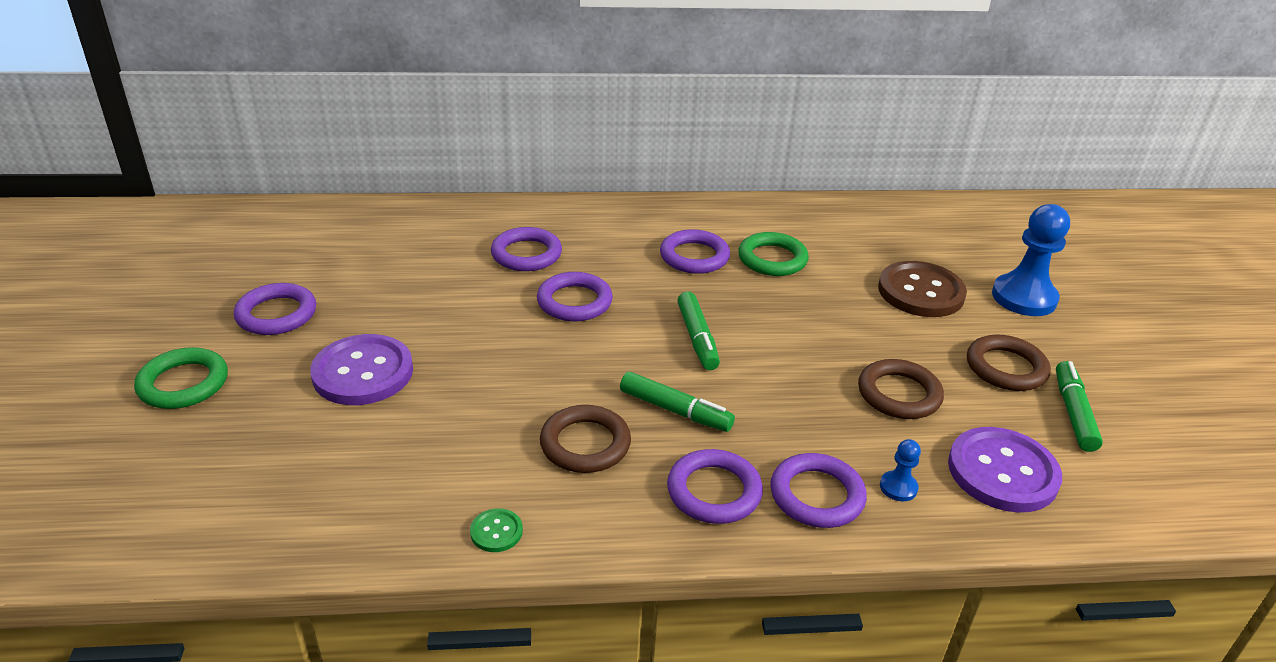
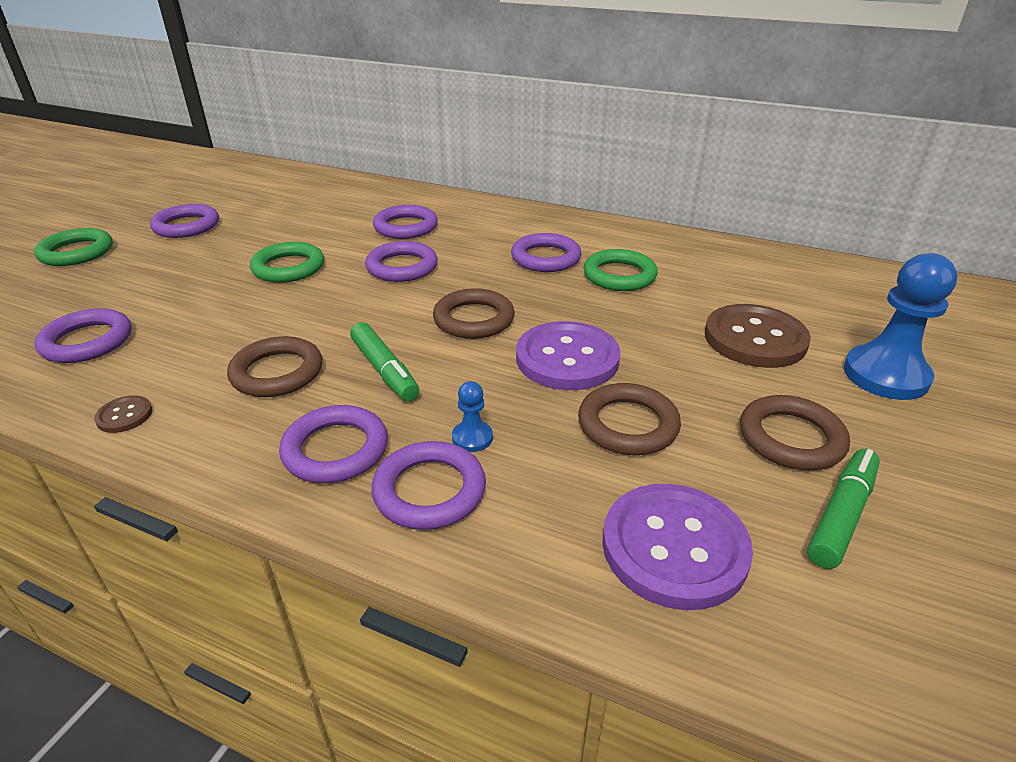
camera: 30 degrees right, 0 degrees up
(353, 477) = (87, 341): none -> purple ring
(363, 372) = (189, 275): purple button -> purple button (567, 358)
(461, 334) = (288, 267): none -> green ring
(496, 532) = (124, 415): green button -> brown button
(697, 338) = (474, 319): green marker -> brown ring
(898, 487) = (527, 516): blue pawn -> blue pawn (472, 438)

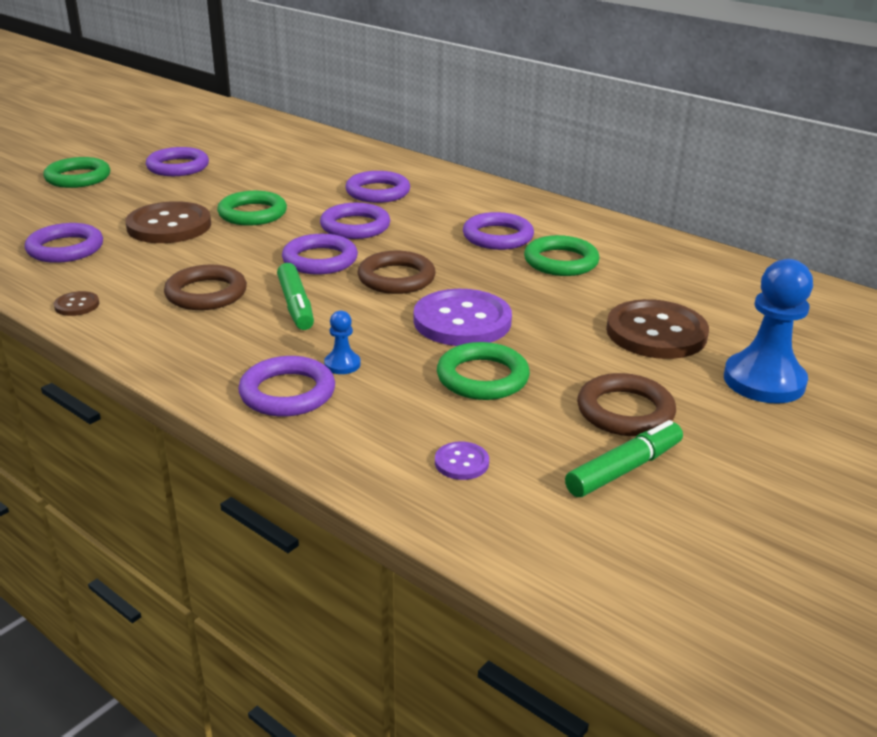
camera: 15 degrees right, 5 degrees down
(202, 295) = (169, 226): none -> brown button
(335, 449) = (228, 354): purple ring -> purple ring (320, 260)
(628, 425) = (482, 377): brown ring -> green ring
(674, 547) = (461, 462): purple button -> purple button, size x0.44

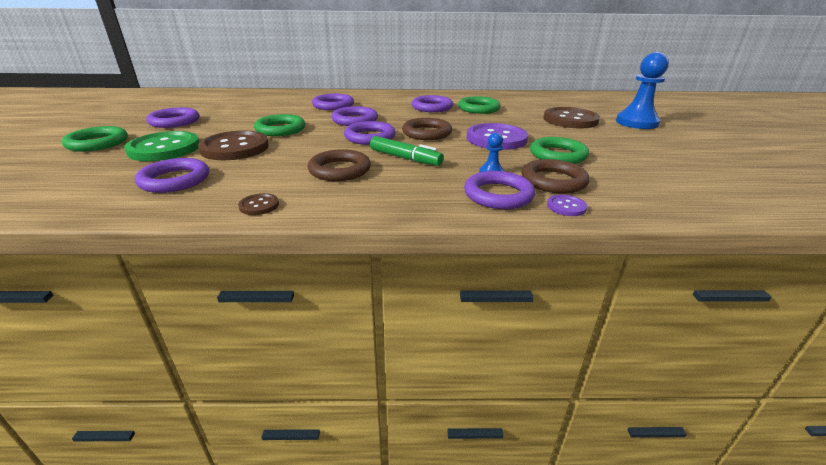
camera: 40 degrees left, 0 degrees up
(114, 204) = (164, 148): none -> green button
(461, 462) = (636, 188): purple button -> purple button (566, 207)
(624, 469) = (681, 164): green marker -> none
(625, 411) = (630, 146): brown ring -> brown ring (553, 181)

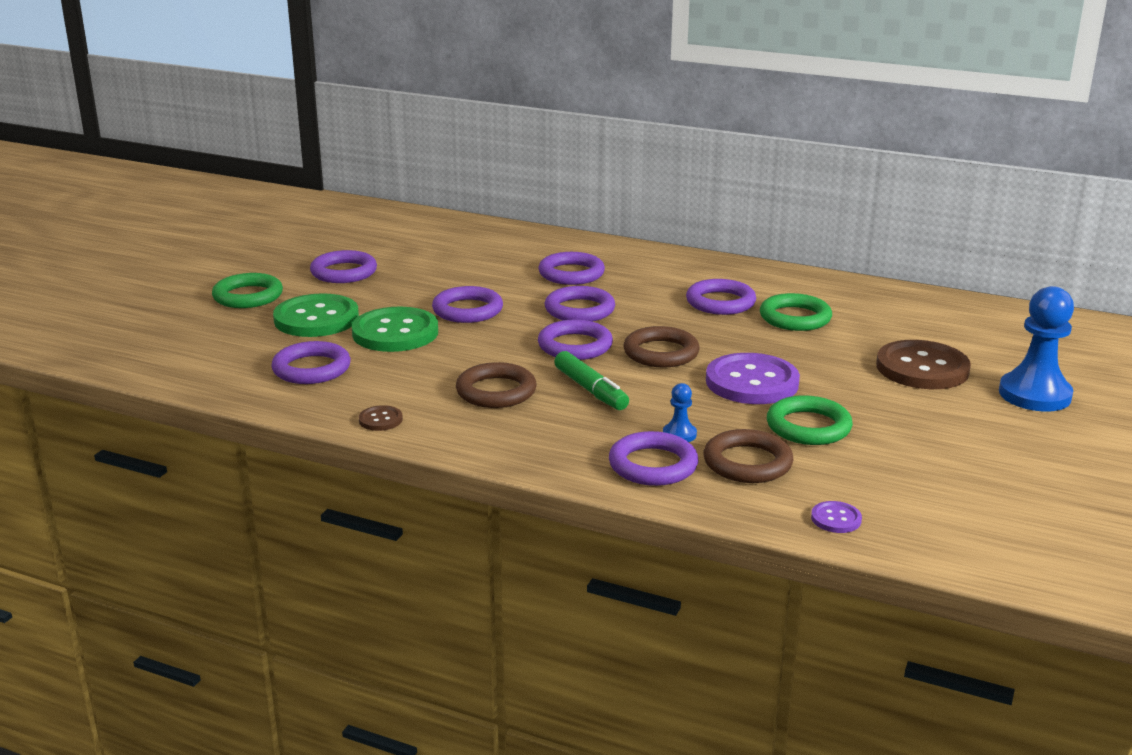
camera: 25 degrees right, 5 degrees down
(235, 148) = (395, 333): brown button -> green button
(280, 129) = (467, 310): green ring -> purple ring
(566, 207) = (717, 498): purple button -> purple button (836, 519)

